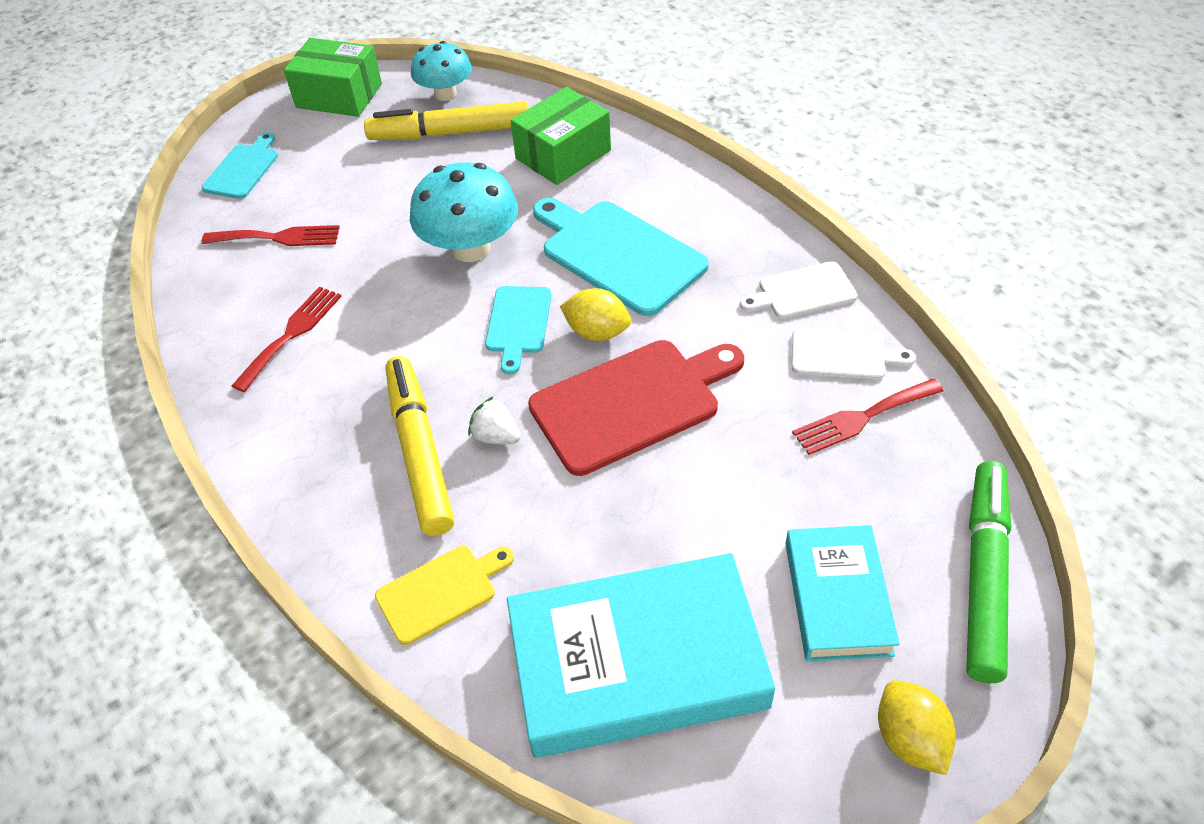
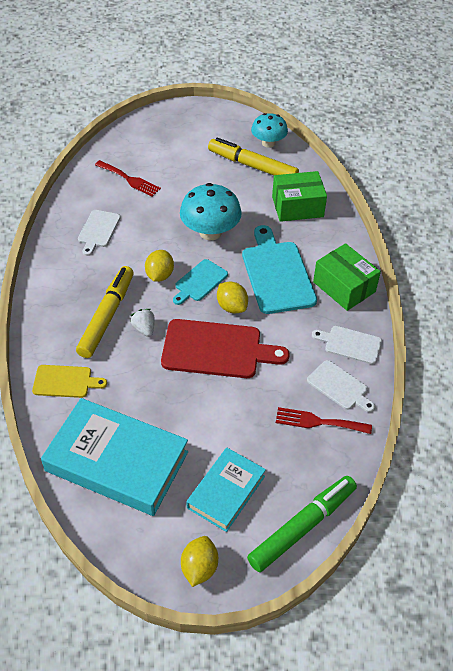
camera: 30 degrees right, 0 degrees up
(243, 169) = (141, 136): turquoise cutting board -> none
(291, 334) = (98, 230): red fork -> white cutting board
(339, 95) = (216, 118): green box -> green box (344, 287)
(449, 347) = (159, 275): none -> yellow lemon

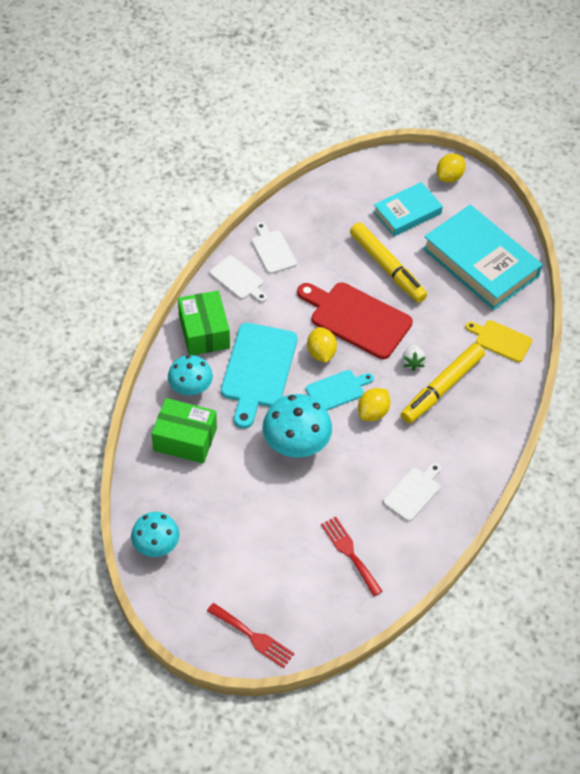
camera: 155 degrees left, 5 degrees up
(252, 166) = (197, 516): yellow marker -> yellow marker (387, 267)
(302, 527) = (365, 173): green marker -> none
(318, 422) = (308, 232): red fork -> red fork (253, 637)
(321, 242) = (190, 387): none -> turquoise mushroom

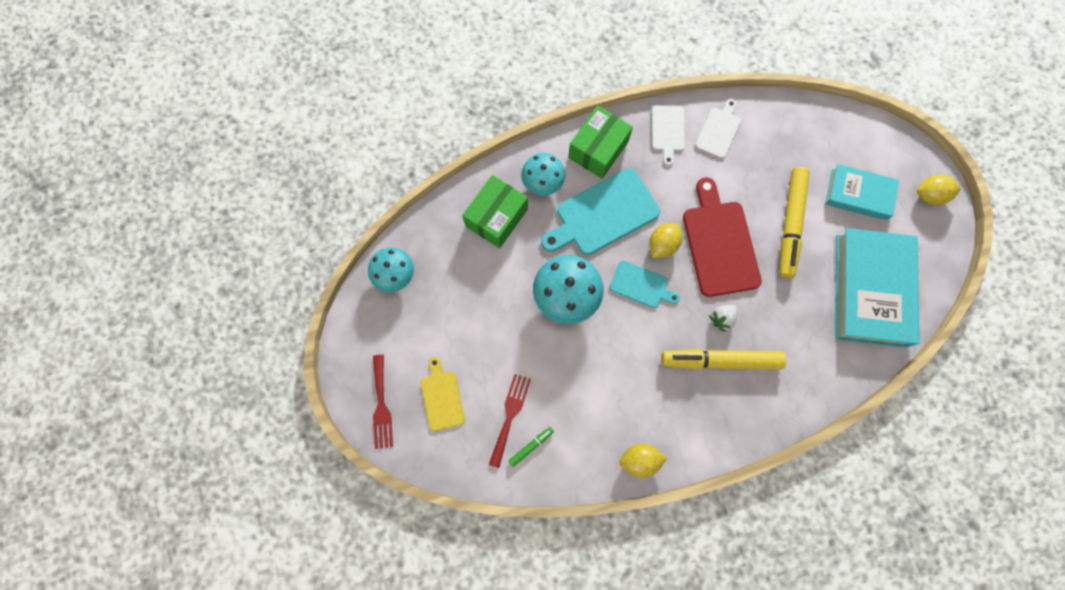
camera: 50 degrees right, 20 degrees up
(185, 439) = (496, 217): green box -> green box turned 60 degrees clockwise
(373, 412) = (647, 328): yellow lemon -> yellow lemon (639, 460)
(387, 557) = (531, 446): none -> green marker
(413, 492) = (605, 418): white cutting board -> none
(501, 340) = (811, 368): yellow cutting board -> yellow cutting board (442, 397)

